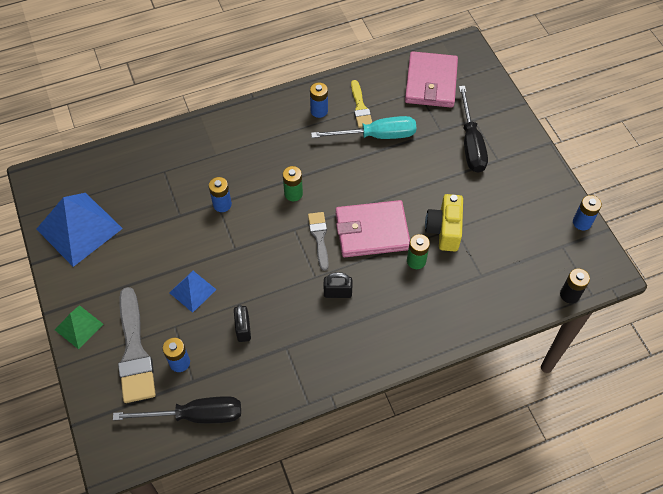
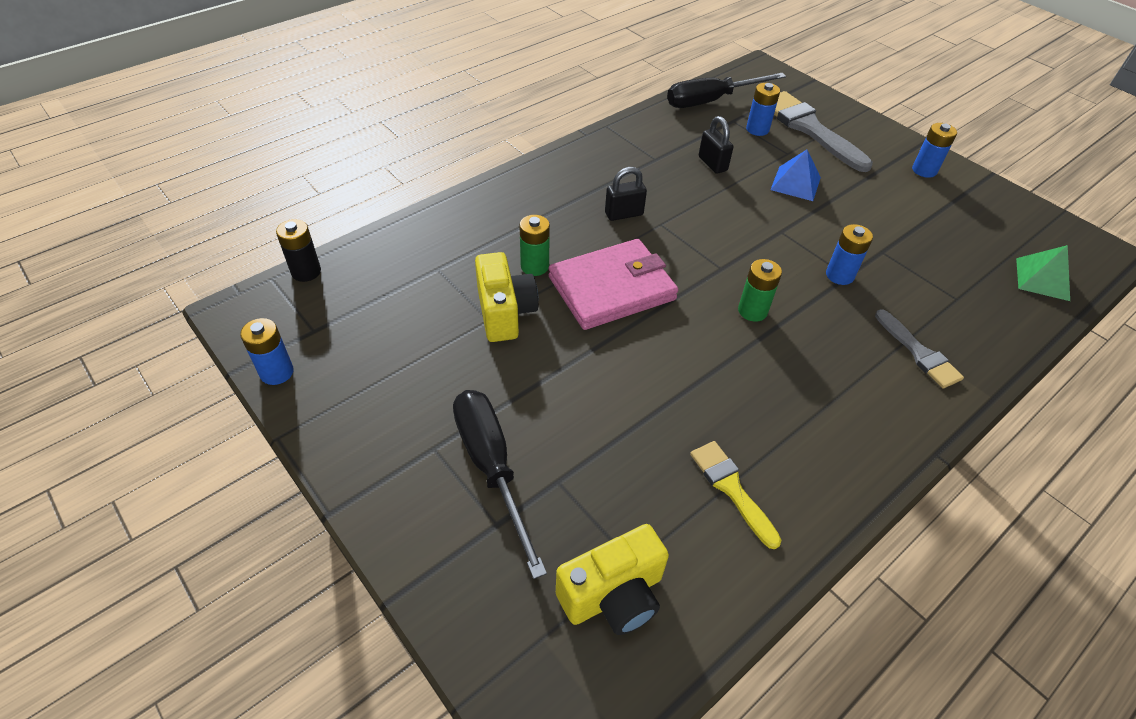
camera: 160 degrees right, 10 degrees down
(79, 228) = (985, 212): blue pyramid -> none
(79, 327) = (883, 135): green pyramid -> green pyramid (1042, 279)
(319, 111) = (802, 459): blue battery -> blue battery (924, 170)
(319, 237) = (681, 265): grey brush -> grey brush (918, 352)
(376, 136) = (673, 437): turquoise screwdriver -> none
(431, 82) = (613, 595): pink wallet -> yellow camera

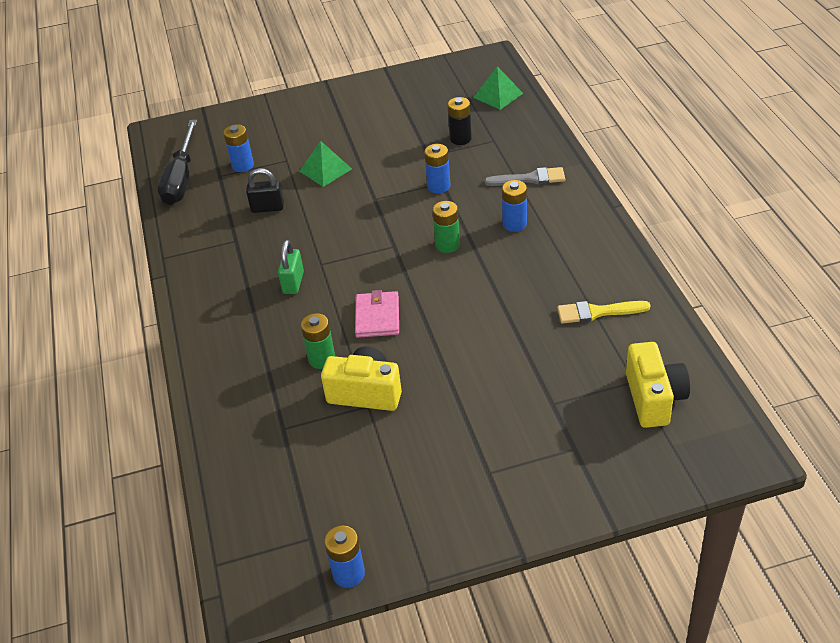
camera: 60 degrees left, 5 degrees down
(306, 272) = (224, 533): black battery -> black battery (460, 139)
(492, 467) = (523, 439): black screwdriver -> none
(612, 288) = (377, 317): pink wallet -> pink wallet, size x0.58
(624, 214) = (293, 283): black padlock -> green padlock
(795, 183) = (325, 170): blue pyramid -> green pyramid
(810, 129) = (265, 136): grey brush -> none
(924, 170) = (358, 98): blue battery -> blue battery (514, 224)

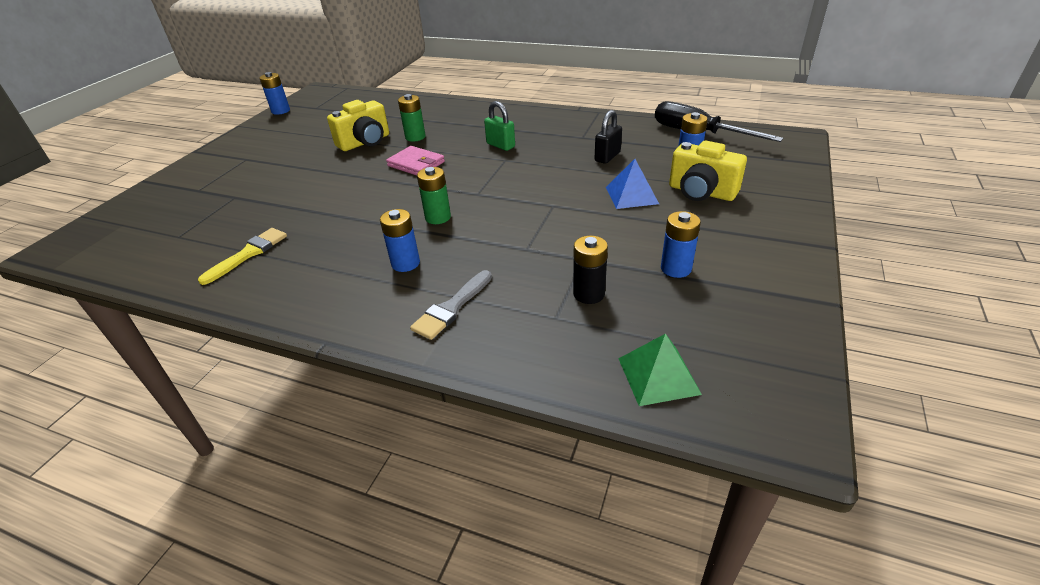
camera: 125 degrees right, 5 degrees down
(325, 170) = (631, 195): green pyramid -> blue pyramid
(438, 186) = (522, 244): blue battery -> blue battery (676, 268)
(654, 398) = (153, 236): yellow camera -> yellow camera (701, 192)

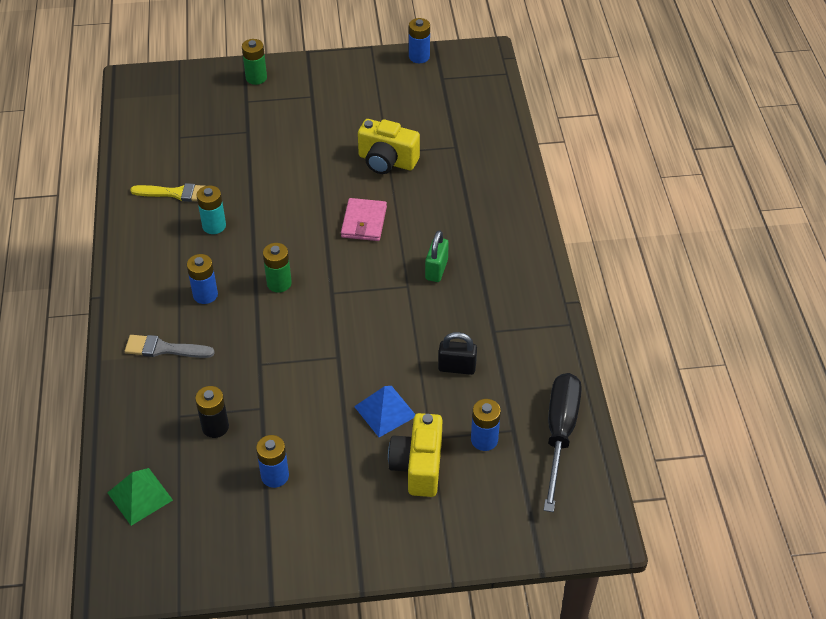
camera: 60 degrees right, 10 degrees up
(323, 239) = (214, 226): none -> turquoise battery
(415, 137) = (418, 193): green battery -> green battery (256, 78)

